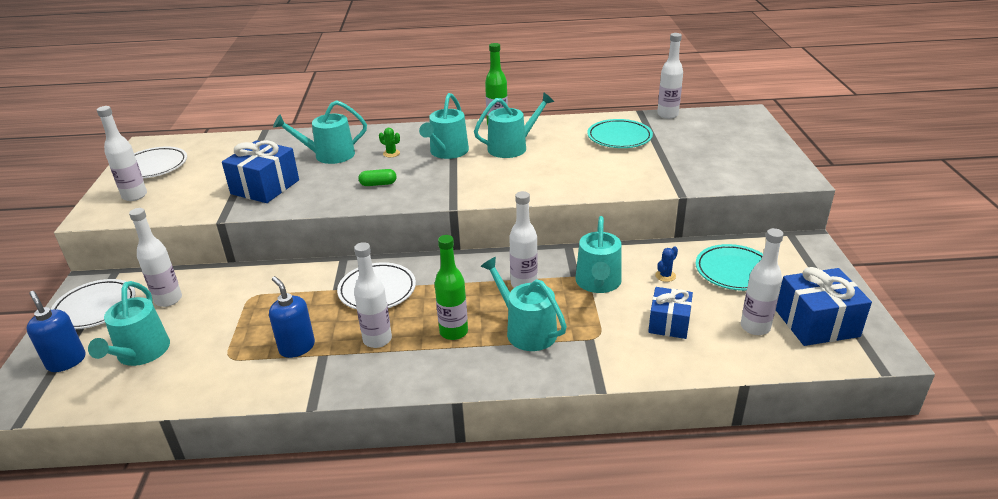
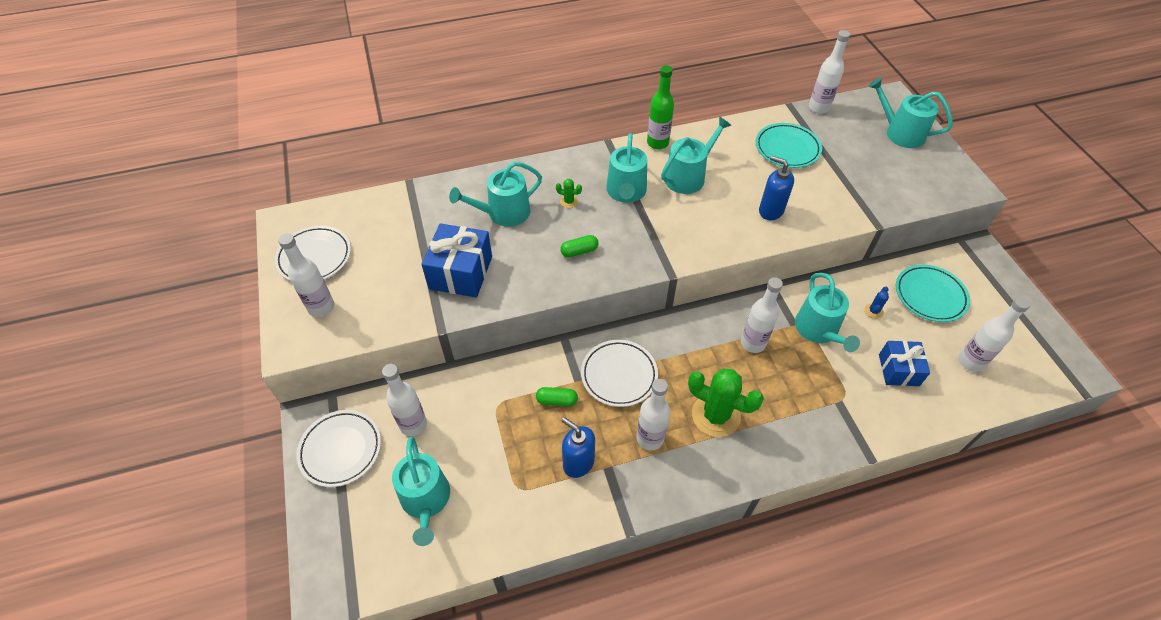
camera: 15 degrees left, 20 degrees up
(66, 361) = (354, 526): blue soap dispenser -> blue soap dispenser (770, 211)
(307, 301) = (557, 400): none -> green capsule
(453, 332) = (716, 415): green bottle -> green cactus
(526, 330) = (780, 401): turquoise watering can -> turquoise watering can (900, 133)
(817, 323) = (1017, 348): blue gift -> none

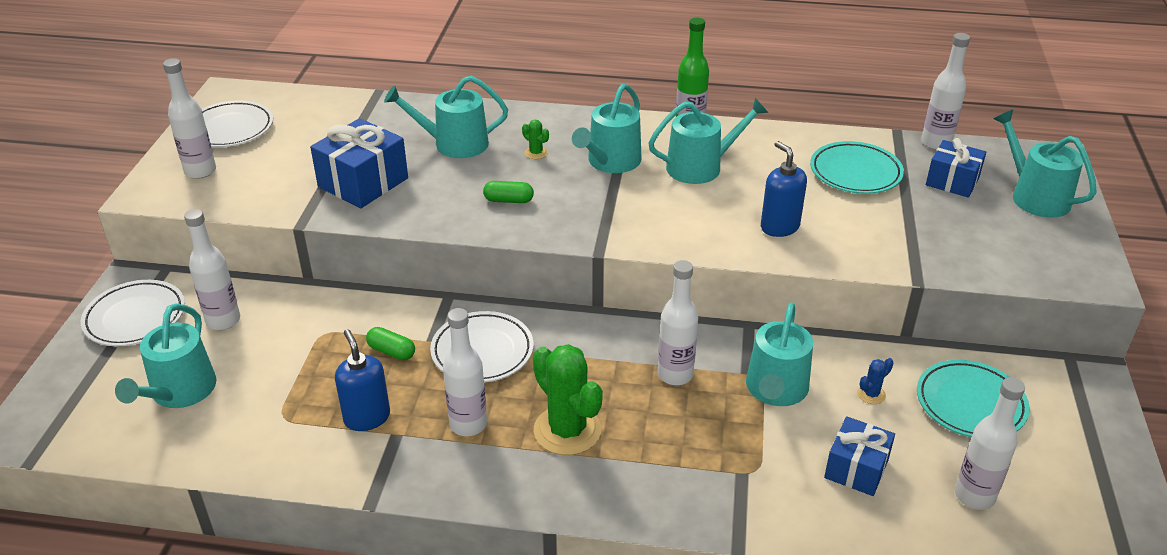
camera: 25 degrees right, 15 degrees down
(847, 136) = (952, 181): none -> blue gift

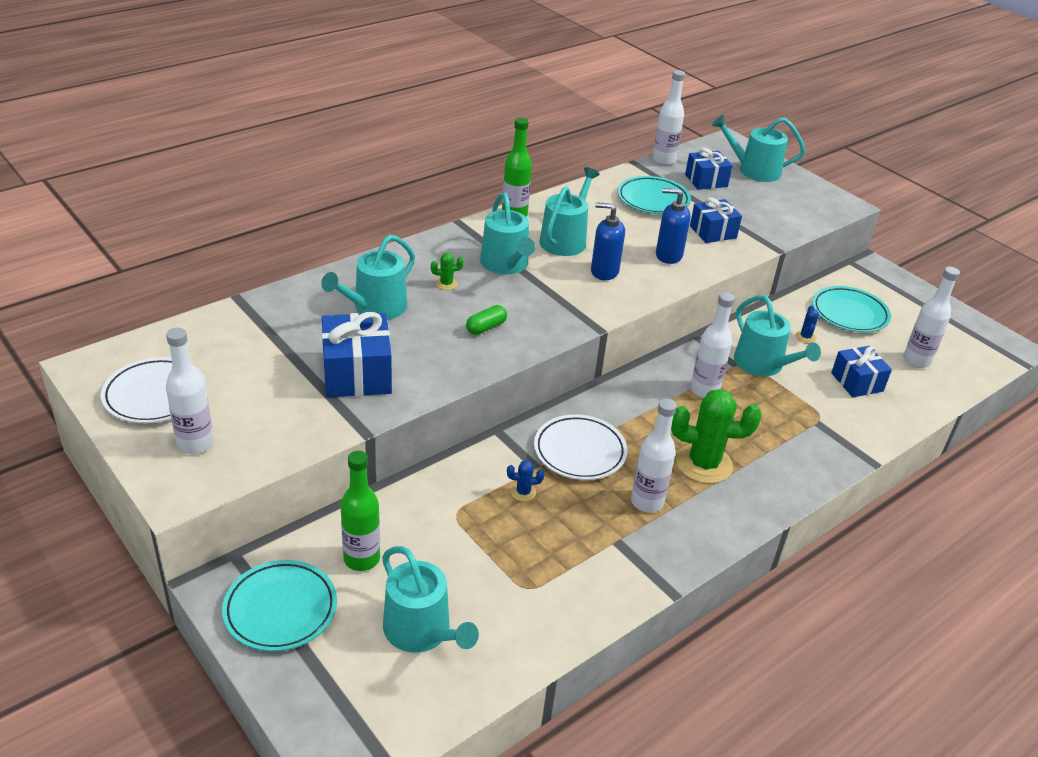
camera: 50 degrees left, 0 degrees up
(135, 318) = (280, 609): white plate -> turquoise plate
(223, 321) = (361, 559): white bottle -> green bottle
(367, 417) = (581, 545): blue soap dispenser -> blue soap dispenser (604, 271)
(391, 351) = (523, 492): green capsule -> blue cactus
(869, 230) = (713, 232): none -> blue gift

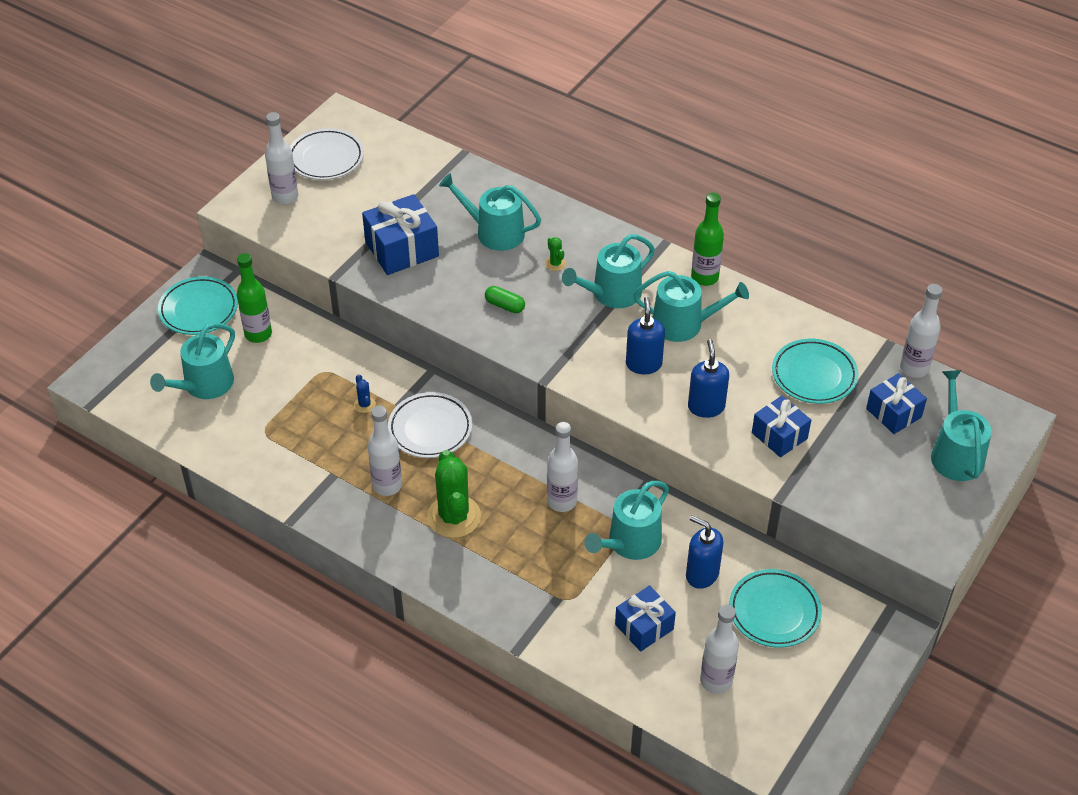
camera: 75 degrees right, 10 degrees up
(805, 337) = (701, 574): blue cactus -> blue soap dispenser

